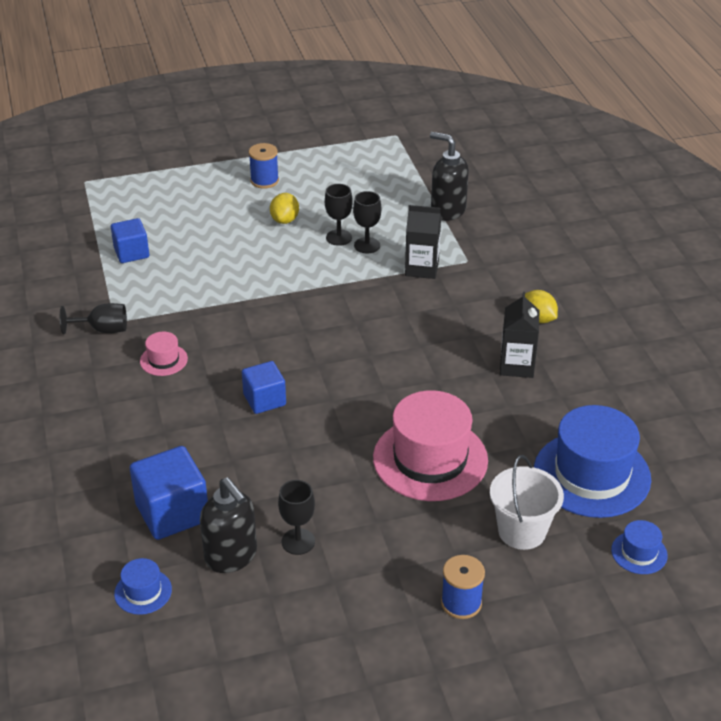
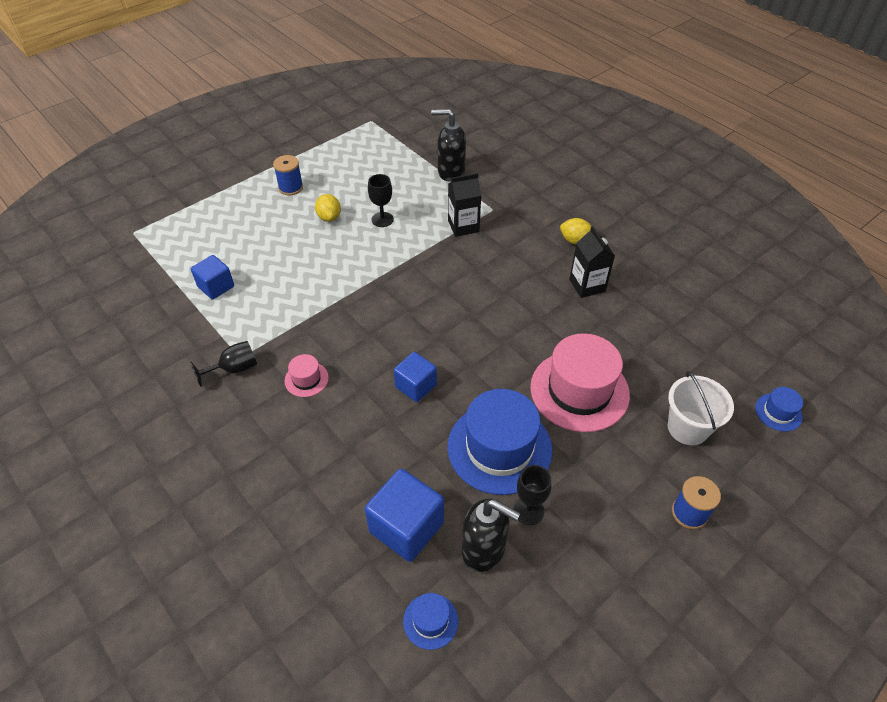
camera: 25 degrees left, 10 degrees up
(367, 245) = (408, 219): black goblet -> none
(592, 474) = (701, 358): blue hat -> blue hat (499, 448)

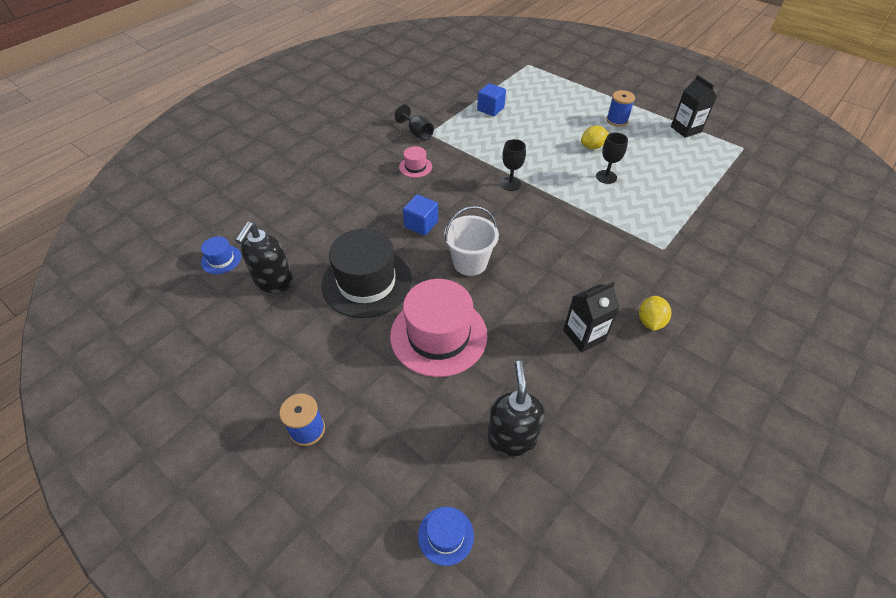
camera: 80 degrees right, 0 degrees up
(406, 527) = (293, 237): blue cube -> none
(450, 172) = (702, 211): black soap dispenser -> black soap dispenser (511, 437)
(463, 226) = (626, 230): black carton -> black carton (686, 129)
(499, 448) = (367, 282): blue hat -> black hat
(528, 510) = (308, 306): black goblet -> black goblet (510, 184)
(687, 428) = (408, 431): white bucket -> white bucket (470, 263)

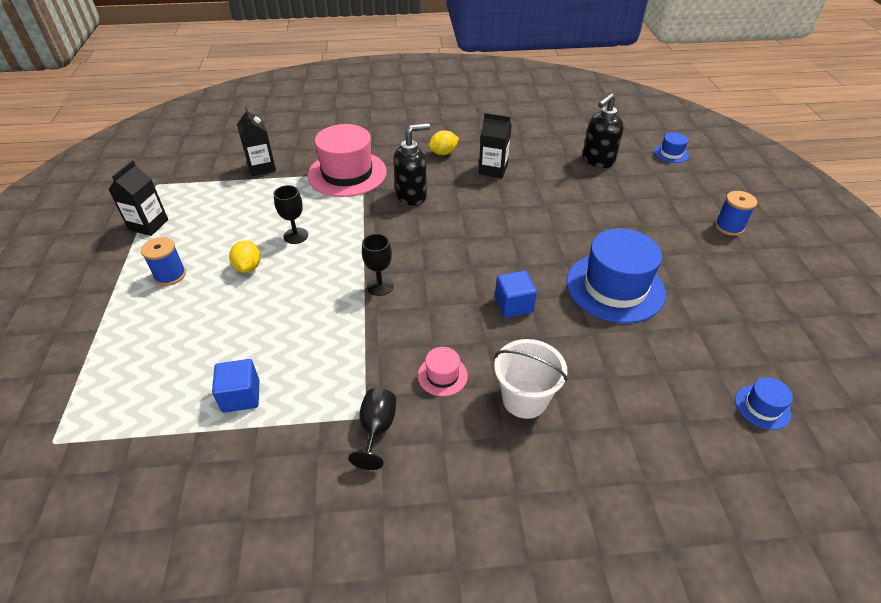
camera: 135 degrees left, 5 degrees down
(273, 282) = (708, 342): black soap dispenser -> black soap dispenser (412, 196)
(367, 282) = (615, 287): black hat -> blue hat
(438, 335) = (590, 221): pink hat -> pink hat (347, 173)
(470, 263) = (510, 248): white bucket -> white bucket (524, 399)
(592, 147) = (248, 267): yellow lemon -> yellow lemon turned 60 degrees clockwise
(726, 201) = (261, 167): none -> black carton

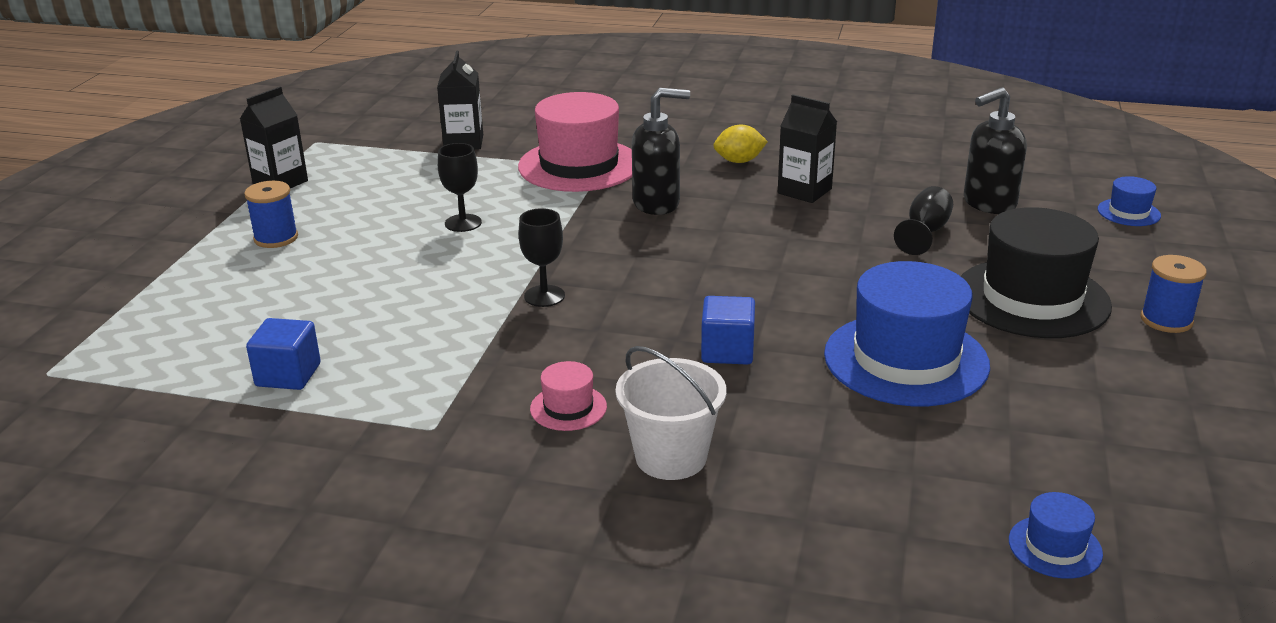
camera: 20 degrees right, 15 degrees down
(248, 267) = (379, 246): yellow lemon -> none
(376, 429) = (440, 444): black goblet -> black goblet (925, 232)
(656, 226) = (1032, 298): none -> black hat

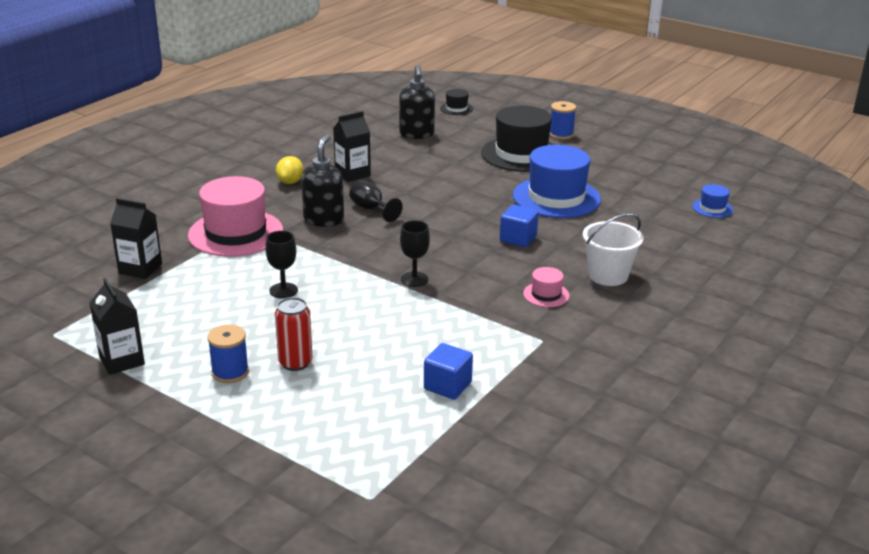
camera: 70 degrees left, 0 degrees up
(307, 267) = (295, 363): none -> red can
(925, 232) = (433, 158): black goblet -> black goblet (371, 209)
(1128, 212) = (456, 109): blue hat -> black hat

